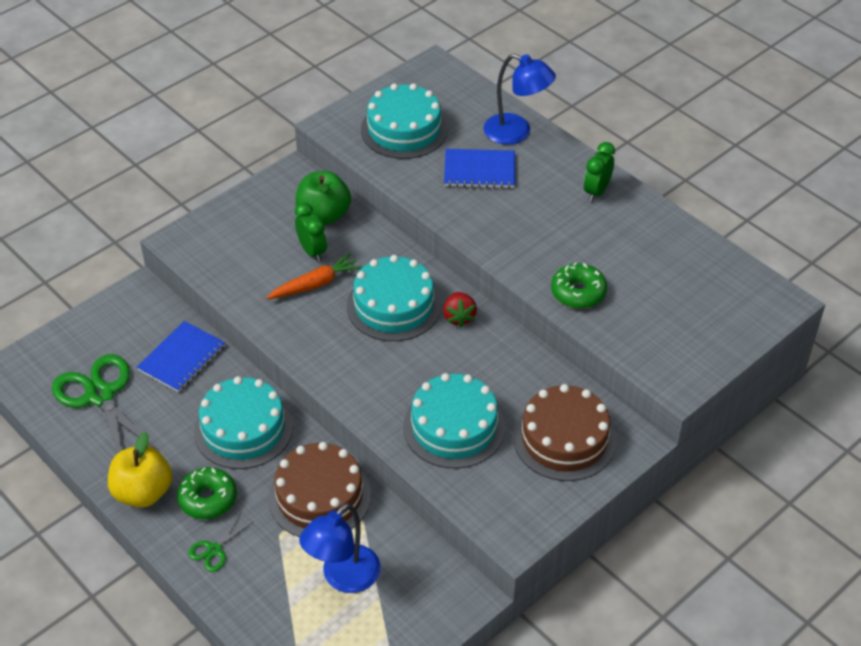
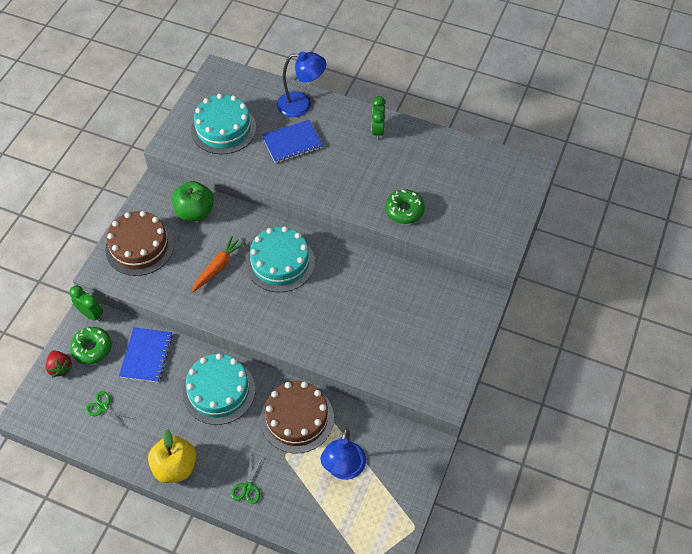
camera: 25 degrees left, 10 degrees up
(100, 395) = (103, 407): green scissors -> green scissors, size x0.47
(208, 499) = (223, 452): green donut -> green donut (92, 348)
(312, 251) = (202, 243): green clock -> green clock (91, 314)
(454, 427) = (367, 336): turquoise cake -> none
(459, 317) = (328, 254): red strawberry -> red strawberry (60, 368)
(564, 439) = (440, 315): brown cake -> brown cake (139, 247)

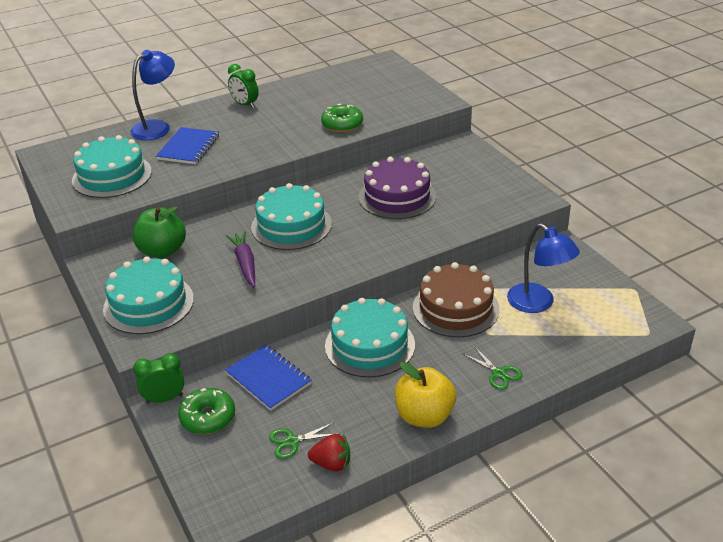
camera: 50 degrees left, 20 degrees down
(60, 368) = (199, 456): red strawberry -> red strawberry (332, 464)
(139, 247) = (148, 304): brown cake -> turquoise cake
(218, 267) = (245, 263): orange carrot -> purple carrot
(369, 302) = (397, 196): none -> purple cake

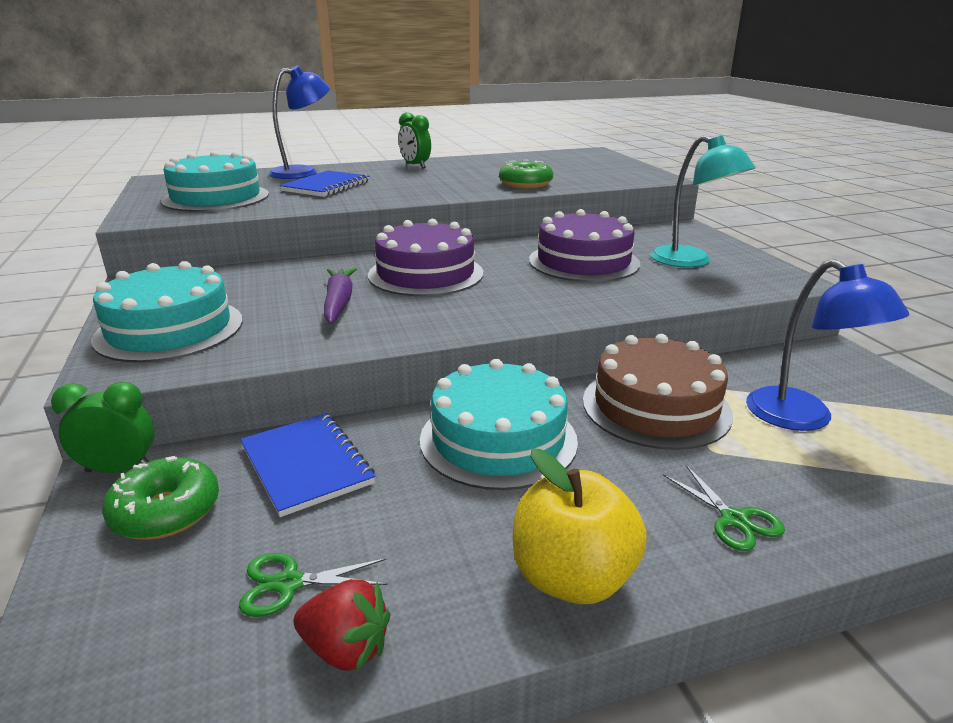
camera: 10 degrees right, 10 degrees down
(162, 251) = (237, 280): green apple -> none
(291, 225) = (425, 274): turquoise cake -> purple cake
(470, 186) = (691, 261): none -> turquoise lamp

